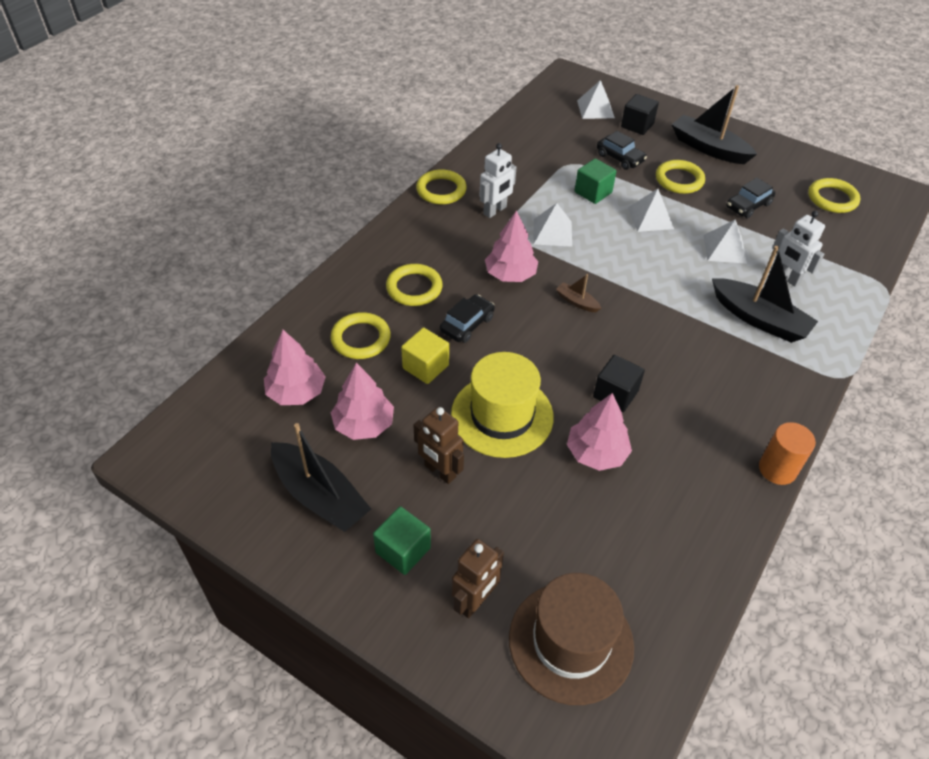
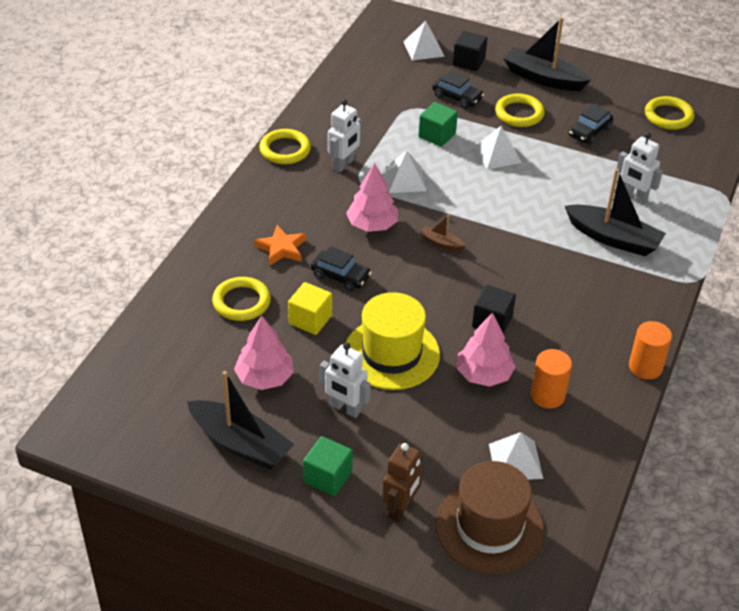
camera: 10 degrees left, 5 degrees down
(296, 392) = (193, 358): pink tree -> none
(414, 288) = (281, 248): yellow ring -> orange star
(440, 471) = (345, 408): brown robot -> white robot
(467, 324) = (340, 276): black car -> black car turned 90 degrees clockwise
(663, 488) = (547, 395): none -> orange cylinder
(724, 249) = (572, 176): white pyramid -> white pyramid (515, 461)

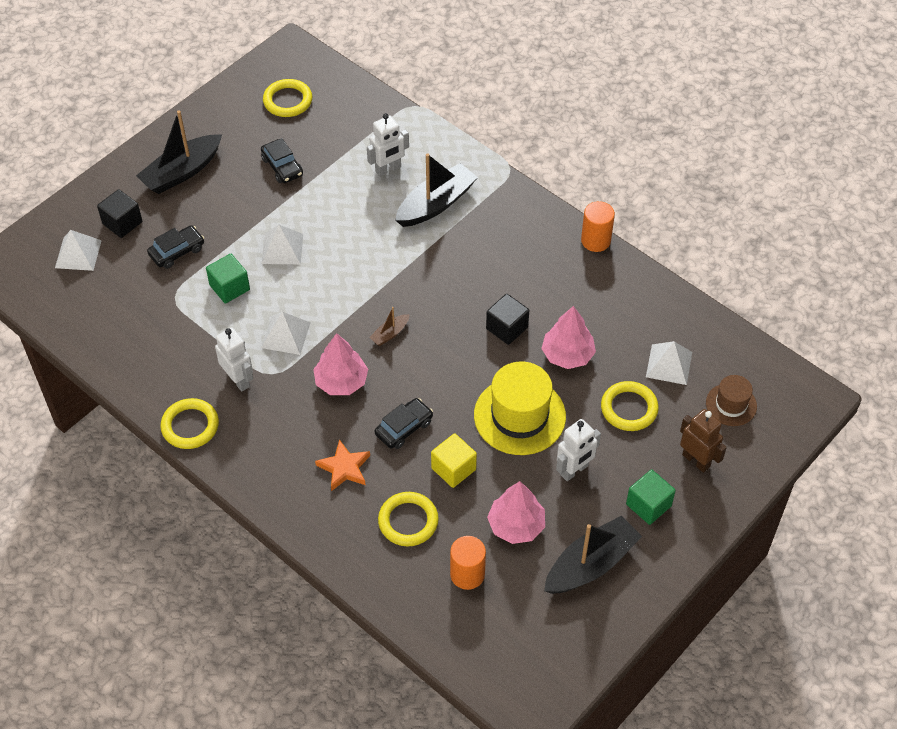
camera: 70 degrees left, 10 degrees up
(489, 527) = (731, 404): brown hat -> brown hat, size x0.56
(519, 113) = (228, 210): yellow ring -> yellow ring (629, 408)
(547, 395) = (605, 318): orange cylinder -> orange cylinder (467, 574)

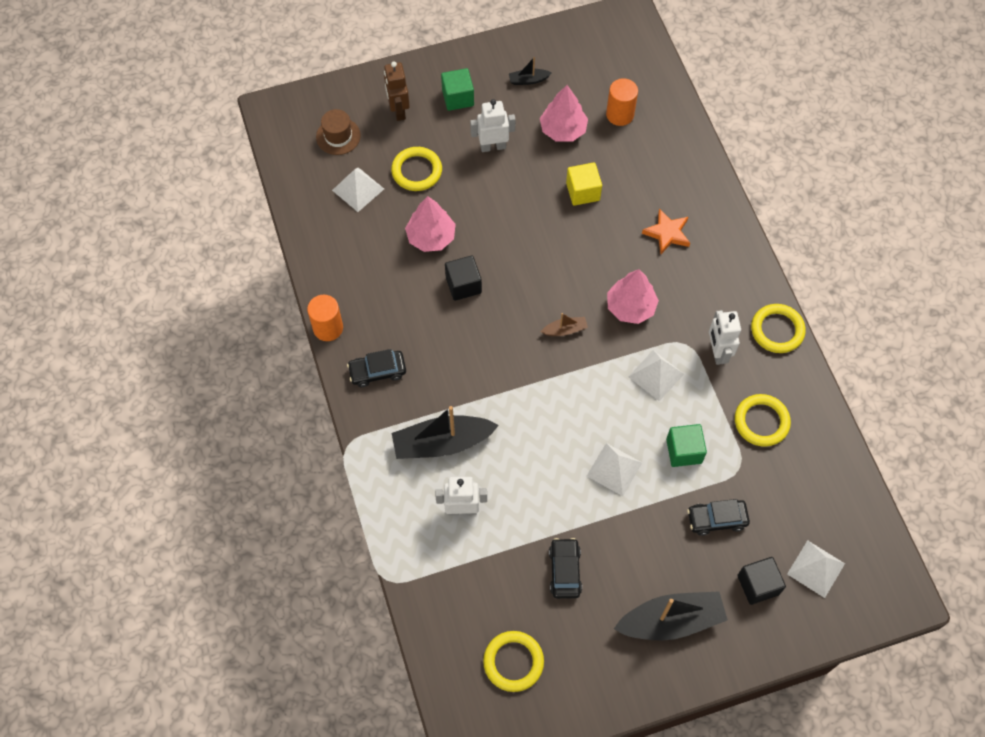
camera: 150 degrees left, 10 degrees up
(404, 428) = (602, 242): black car -> black car (377, 371)
(408, 521) = (641, 170): yellow ring -> yellow ring (761, 422)
(519, 416) = (504, 207): yellow hat -> none
(590, 564) = (528, 80): black boat -> black boat, size x0.47

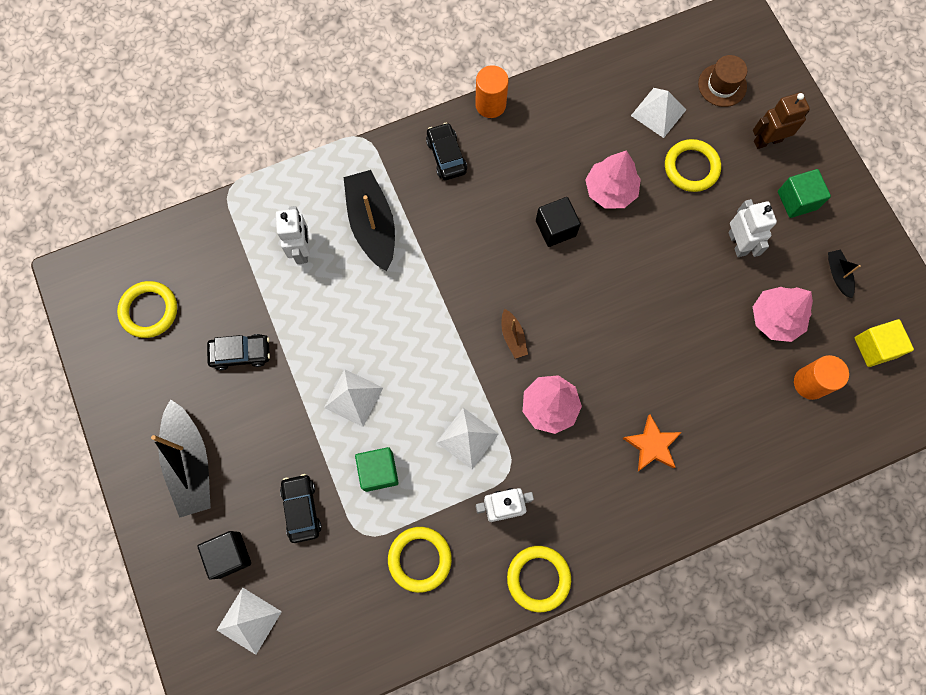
camera: 85 degrees right, 10 degrees up
(583, 192) = (693, 346): yellow cube -> yellow cube (875, 347)

